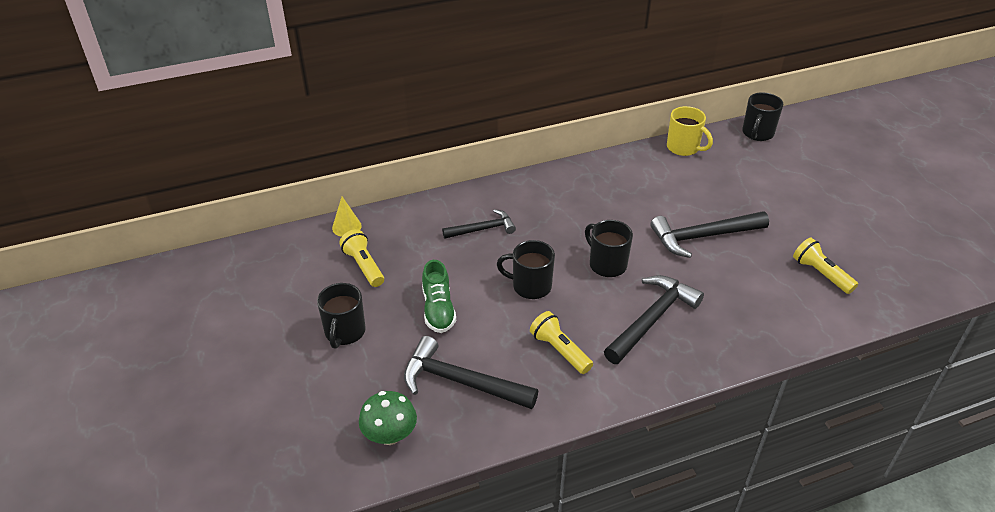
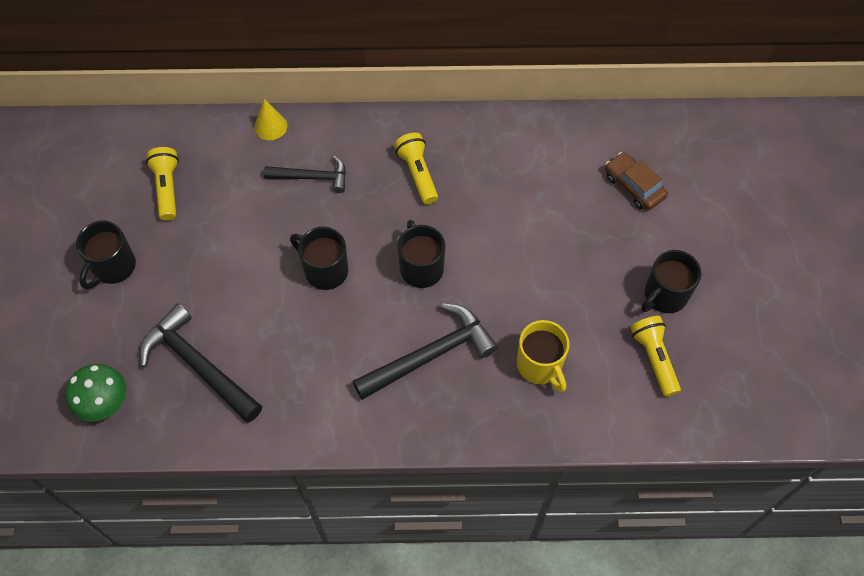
camera: 20 degrees right, 20 degrees up
(346, 227) = (172, 130): yellow cone -> yellow cone (270, 126)
(438, 309) = (217, 269): green shoe -> none
(560, 350) = (314, 361): yellow flashlight -> yellow flashlight (418, 173)
(683, 148) = (603, 128): yellow mug -> yellow mug (540, 365)
(703, 237) = (550, 264): black hammer -> none
(730, 175) = (633, 186): none -> brown car
(757, 133) = (707, 132): black mug -> black mug (664, 295)

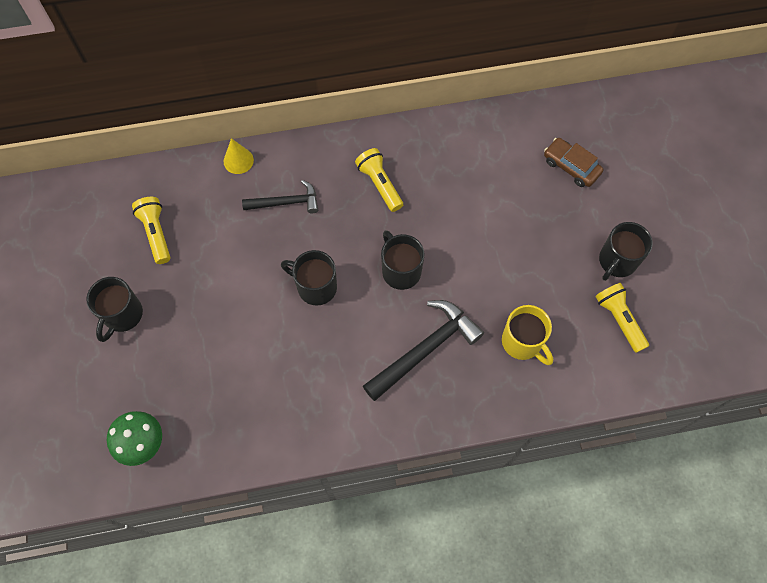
camera: 10 degrees left, 5 degrees up
(198, 366) = (220, 394): black hammer -> none

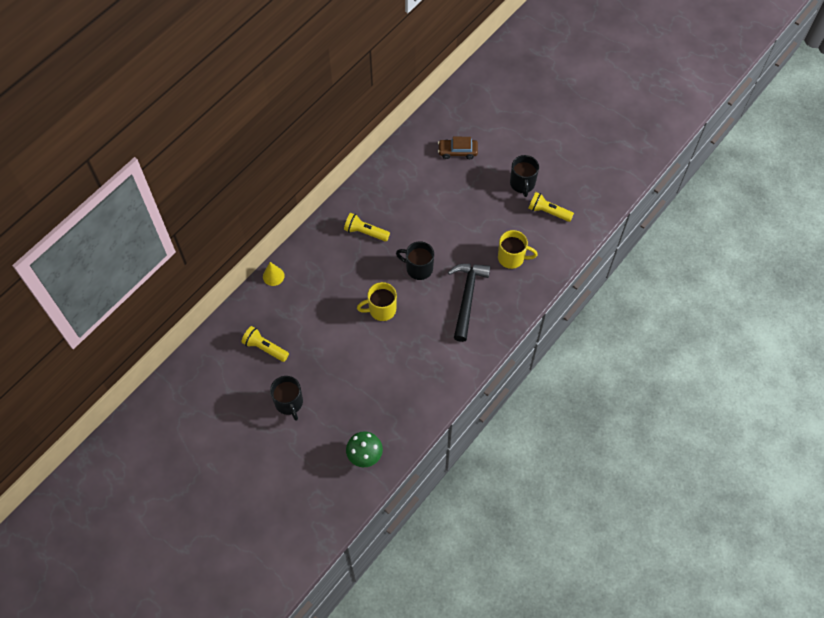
camera: 40 degrees left, 5 degrees down
(286, 202) = (322, 279): black hammer -> none
(315, 287) = (381, 310): black mug -> yellow mug

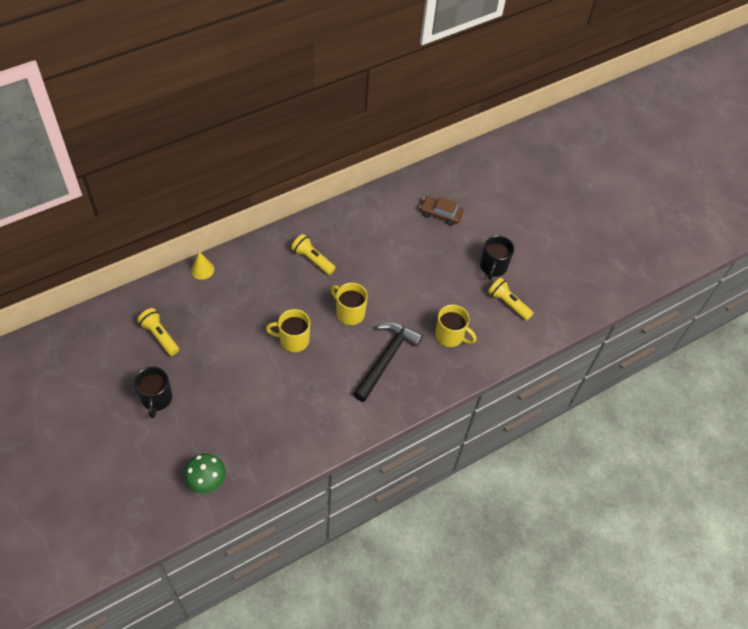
camera: 15 degrees right, 5 degrees down
(418, 268) = (349, 312): black mug -> yellow mug

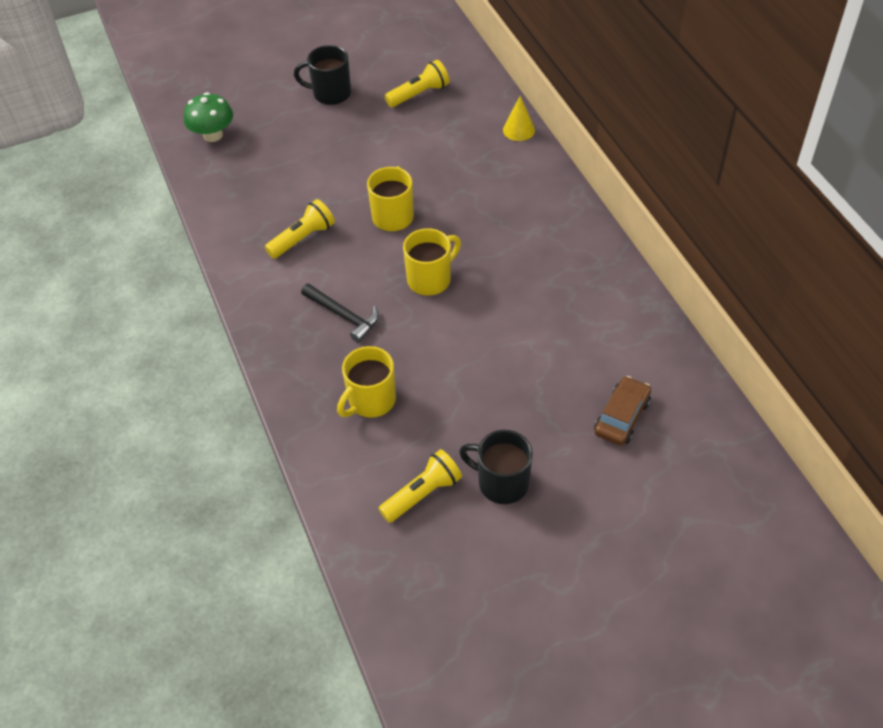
camera: 105 degrees right, 5 degrees down
(312, 259) = (530, 242): yellow flashlight -> yellow flashlight (302, 238)
(386, 359) = (343, 315): black hammer -> black hammer, size x0.62

